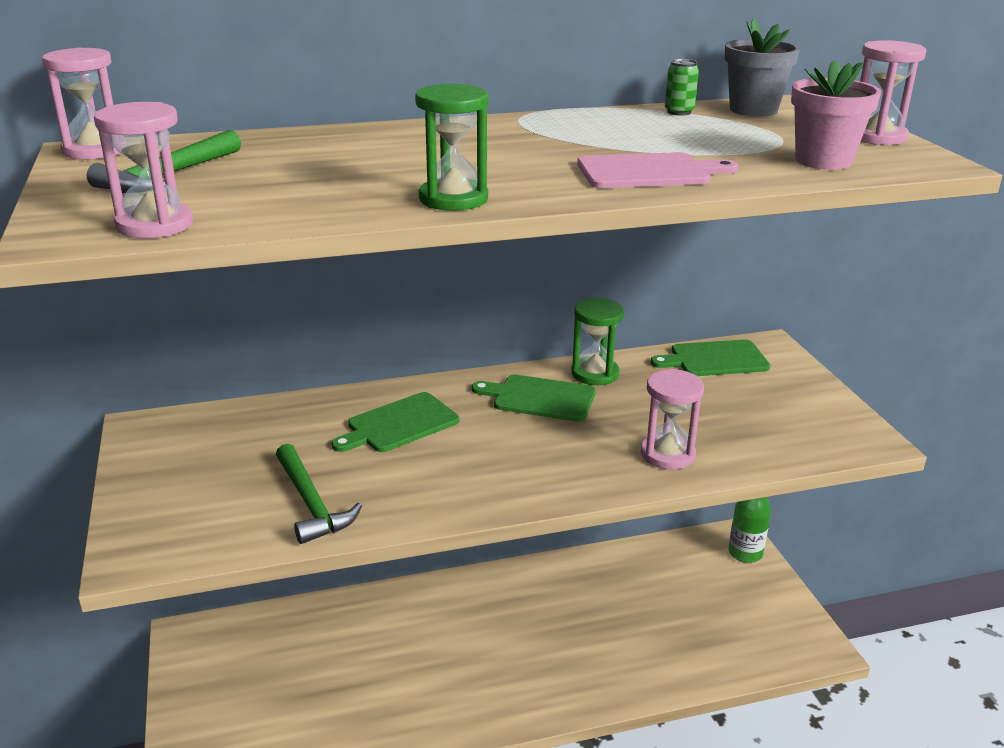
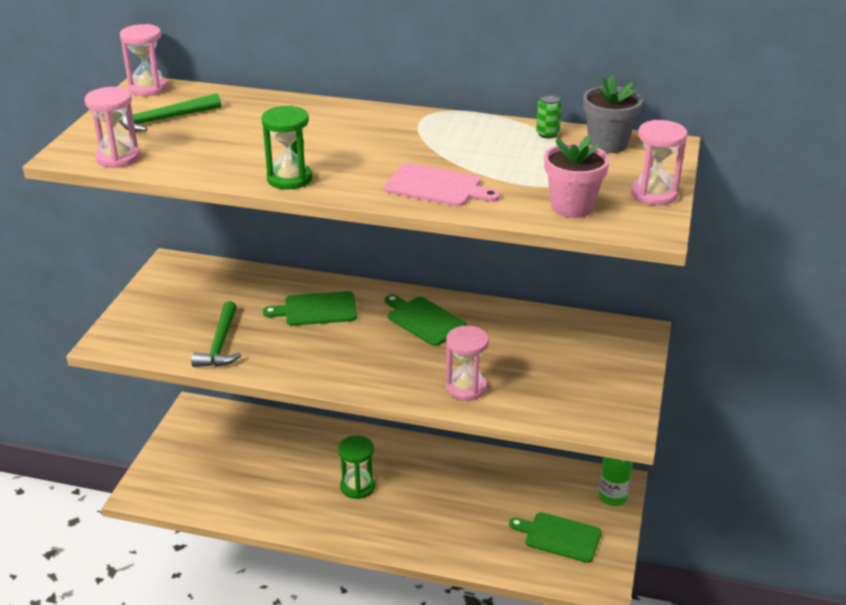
camera: 30 degrees right, 5 degrees up
(595, 374) = (481, 314): green hourglass -> green hourglass (357, 486)
(715, 359) = (584, 330): green cutting board -> green cutting board (559, 537)

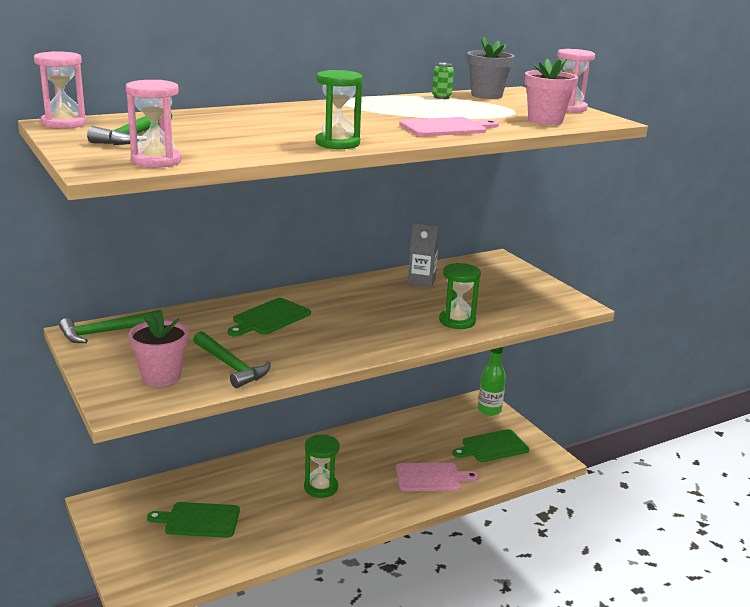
camera: 45 degrees left, 10 degrees down
(164, 330) = (161, 377): none -> pink flower pot
(188, 270) = (106, 332): none -> green hammer
(424, 320) = (360, 297): green cutting board -> green cutting board (199, 520)
(459, 532) = (431, 477): none -> pink cutting board
(466, 388) = (457, 321): pink hourglass -> green hourglass
(510, 327) = (421, 281): none -> grey carton

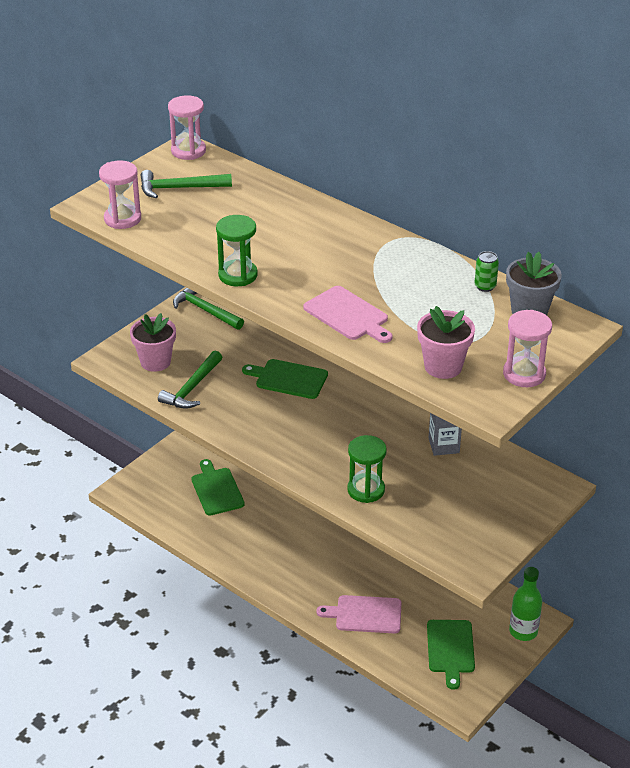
camera: 70 degrees right, 15 degrees up
(321, 487) = (302, 545): green hourglass -> none
(431, 477) = (365, 614): pink cutting board -> pink cutting board turned 120 degrees clockwise
(492, 447) = (450, 649): green cutting board -> green cutting board turned 135 degrees counterclockwise

